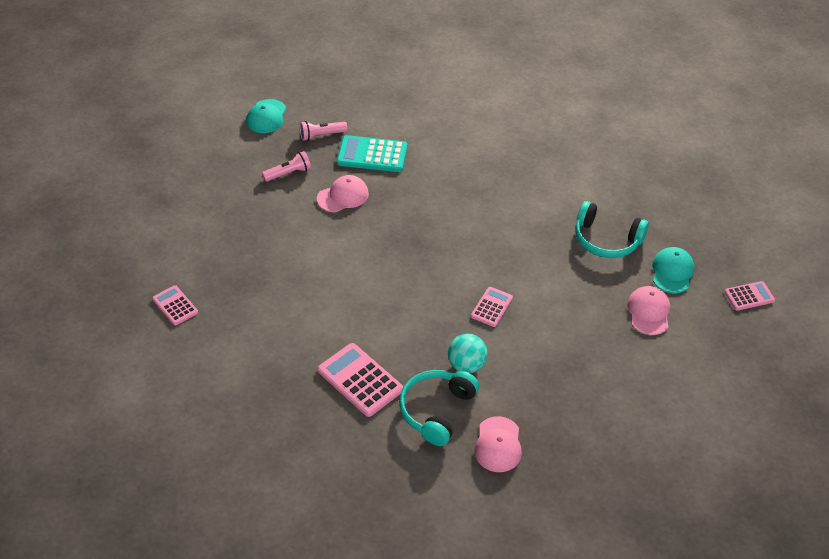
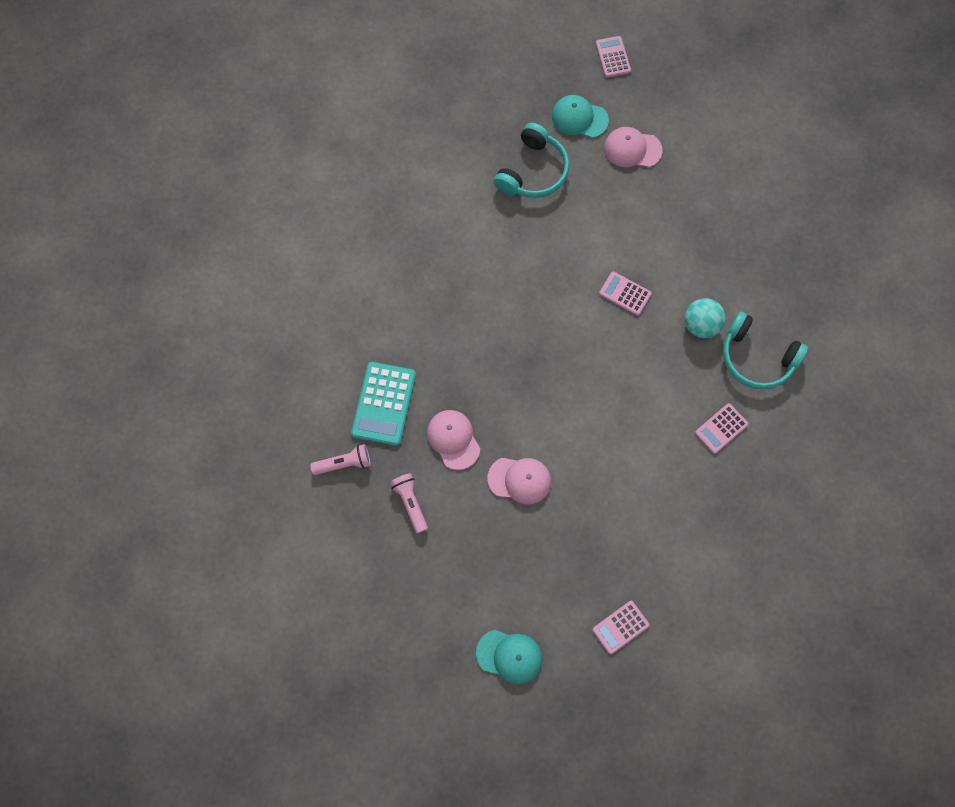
camera: 85 degrees left, 25 degrees up
(266, 116) = (302, 532): turquoise cap -> turquoise cap (509, 656)
(321, 135) = (344, 463): pink flashlight -> pink flashlight turned 90 degrees counterclockwise
(360, 380) = (721, 428): pink calculator -> pink calculator, size x0.60
(498, 444) = (794, 305): pink cap -> pink cap (519, 480)

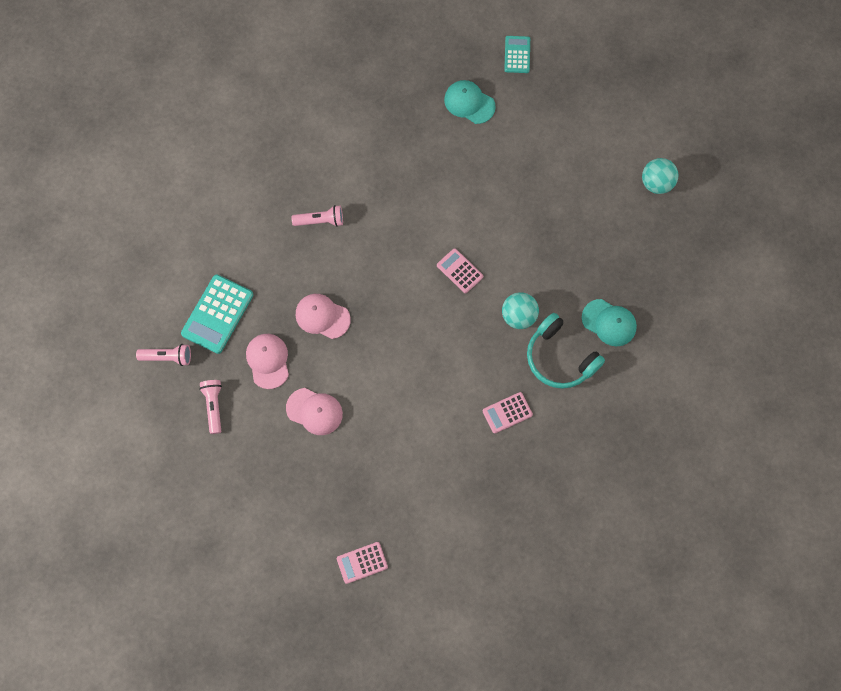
camera: 15 degrees right, 0 degrees up
(463, 278) = (320, 221): none -> pink flashlight
(509, 656) = (258, 561): turquoise cap -> turquoise cap (609, 322)
(533, 171) = (412, 141): turquoise headphones -> none
(612, 57) = (517, 55): pink calculator -> turquoise calculator
(632, 149) = (508, 142): pink cap -> pink cap (322, 316)
(796, 154) = (656, 183): none -> turquoise ball

